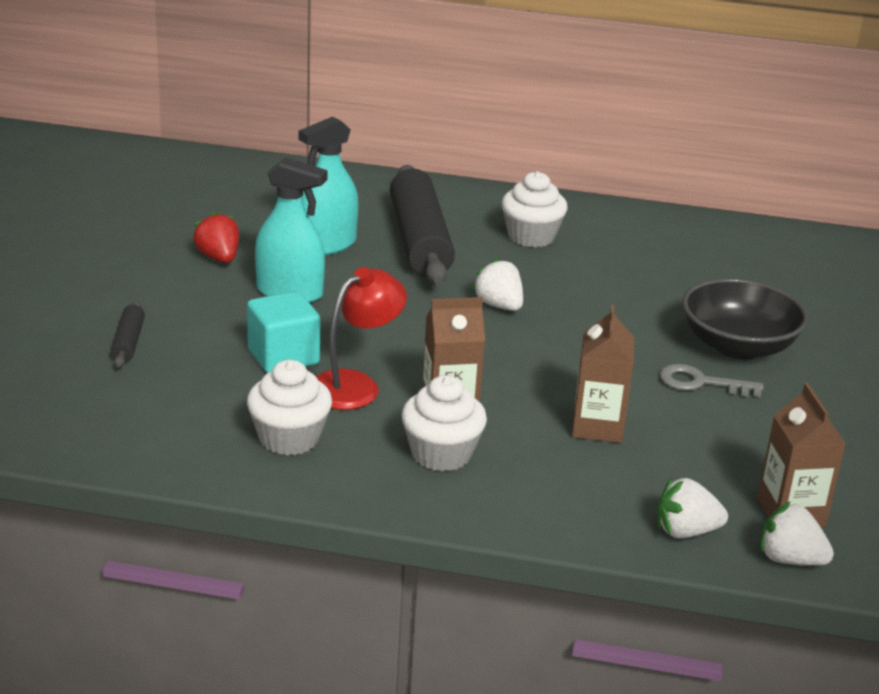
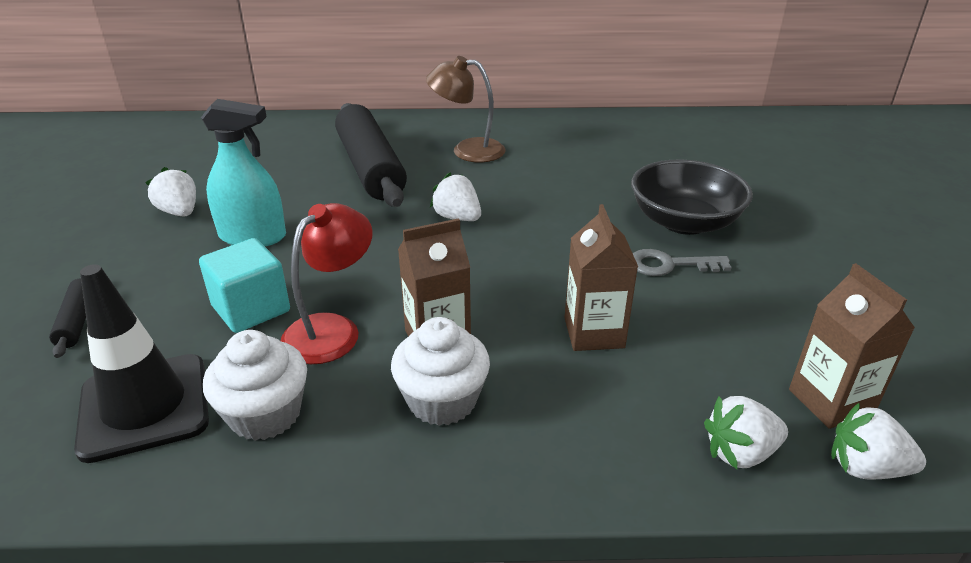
camera: 10 degrees left, 5 degrees up
(189, 416) = (144, 406): none -> black traffic cone
(218, 258) = (179, 212): red strawberry -> white strawberry
(327, 245) = (285, 184): turquoise spray bottle -> none
(531, 236) = (467, 150): white cupcake -> brown lamp

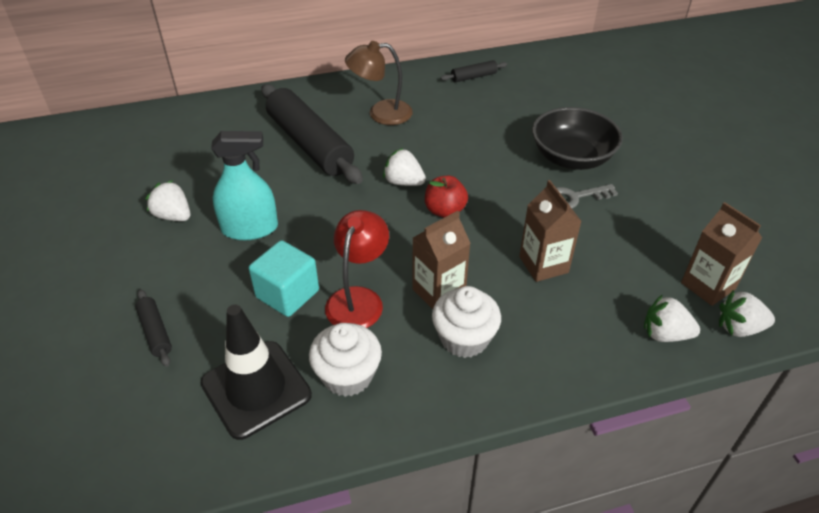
camera: 15 degrees left, 10 degrees up
(492, 253) = (445, 210): none -> red apple
(595, 130) = (473, 77): none -> black rolling pin
(740, 453) = (665, 334): white strawberry -> white strawberry turned 45 degrees clockwise

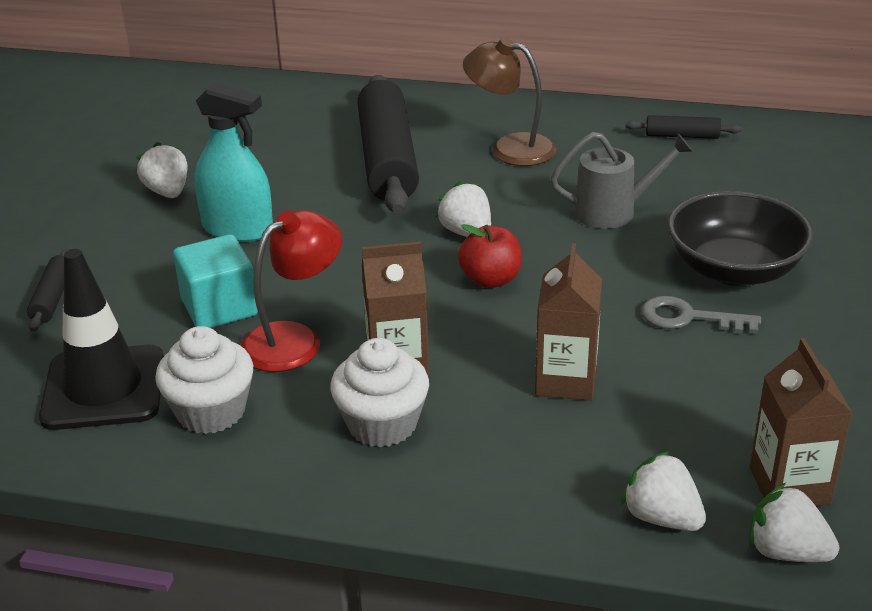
camera: 30 degrees right, 10 degrees down
(477, 139) = (614, 211): none -> grey watering can

